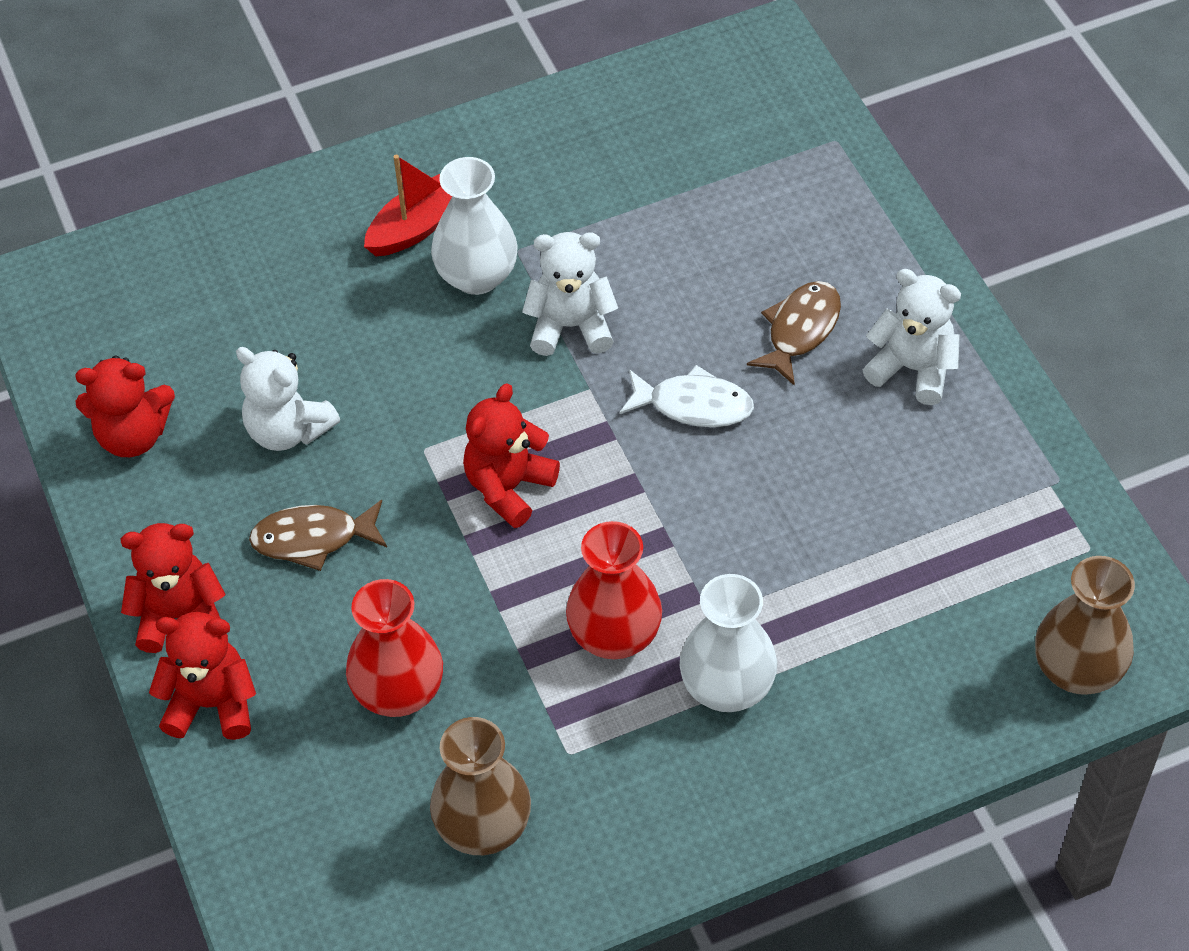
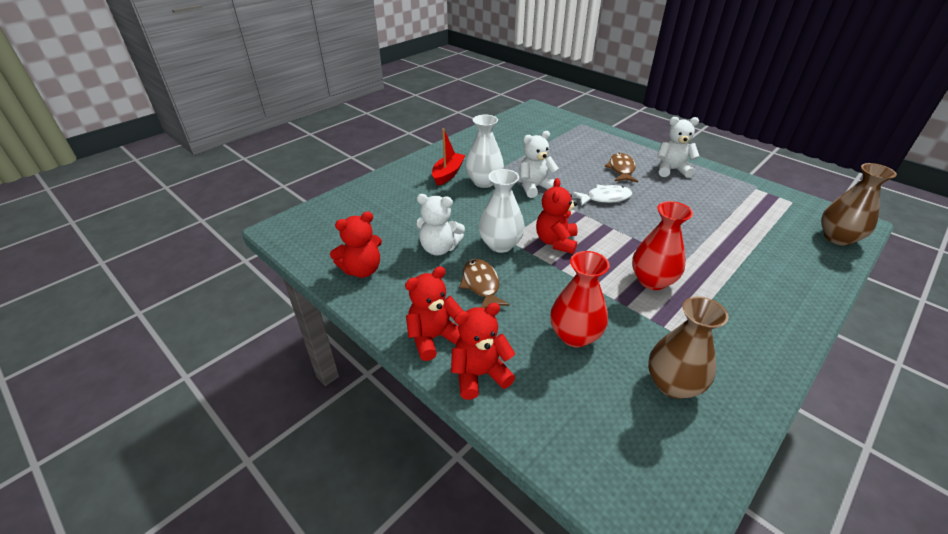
camera: 25 degrees left, 15 degrees down
(313, 539) = (481, 285): brown fish -> brown fish turned 105 degrees clockwise
(727, 687) = (719, 285): white vase -> white vase (500, 244)

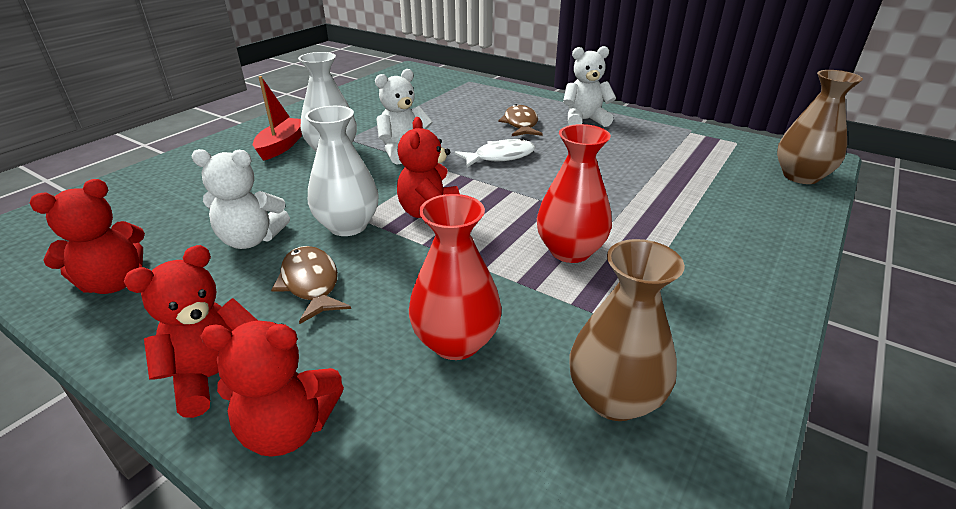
camera: 10 degrees left, 5 degrees down
(480, 374) = (288, 428): red teddy bear -> red teddy bear turned 150 degrees counterclockwise

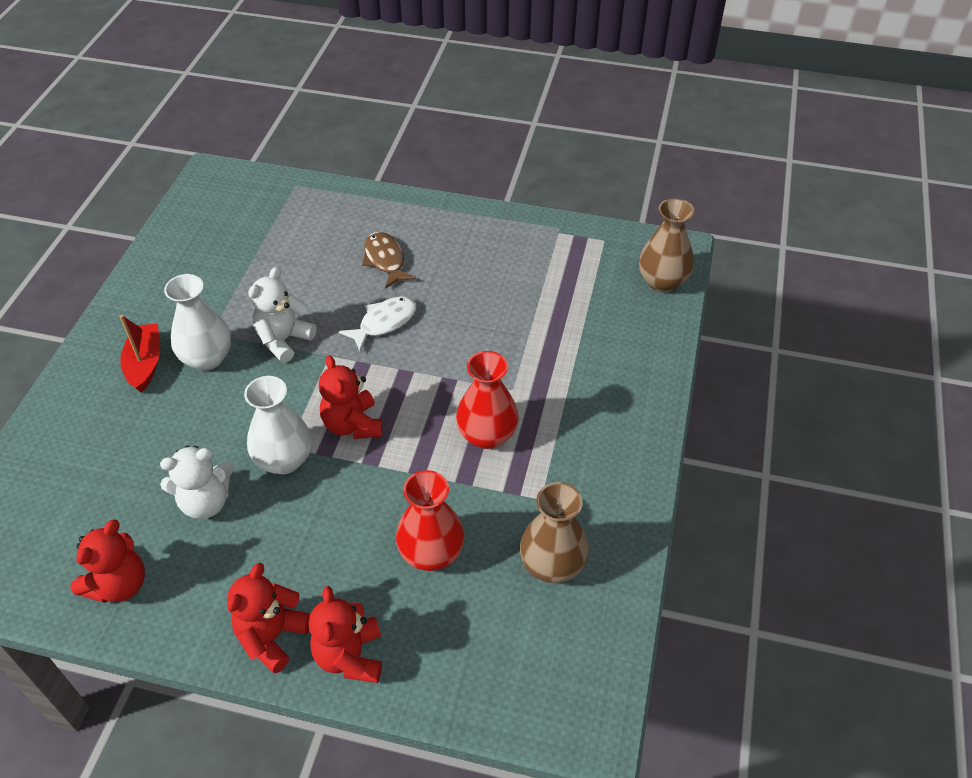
camera: 20 degrees left, 15 degrees up
(288, 428) = (350, 656): red teddy bear -> red teddy bear turned 105 degrees clockwise
(311, 284) = (291, 534): brown fish -> none
(584, 120) = (450, 237): white teddy bear -> none

